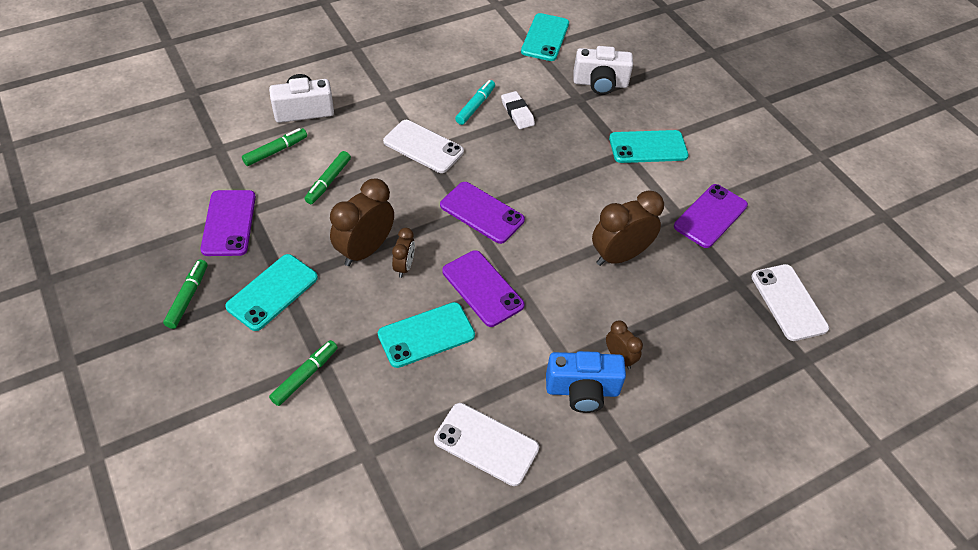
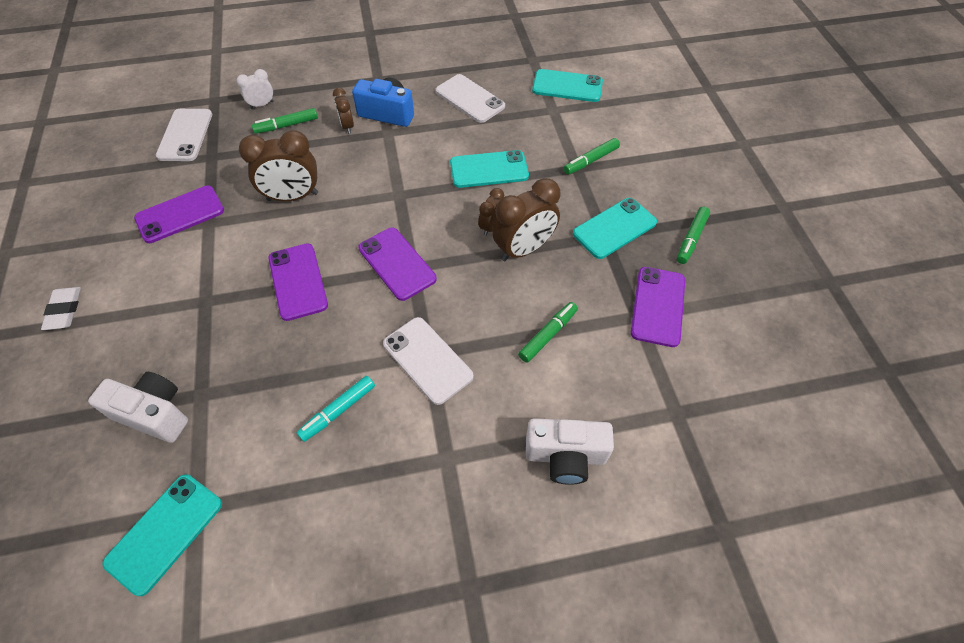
camera: 160 degrees left, 5 degrees up
(276, 151) = (605, 393): green marker -> green marker (286, 125)
(482, 288) = (428, 194): purple phone -> purple phone (298, 281)
(517, 113) = (291, 387): white eraser -> white eraser (64, 310)
(648, 147) = (174, 303): turquoise phone -> turquoise phone (567, 86)
(742, 366) = (262, 105): none -> white clock

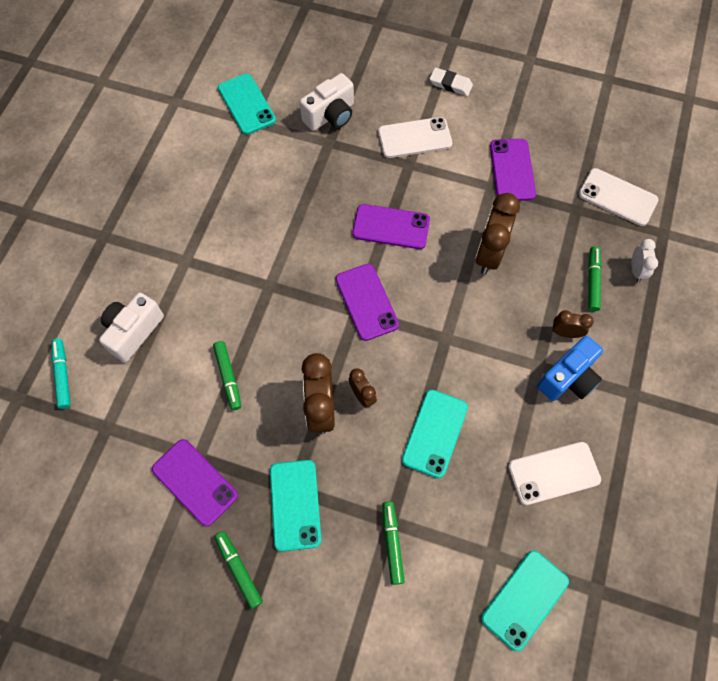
camera: 120 degrees right, 10 degrees up
(338, 411) = (263, 213): turquoise marker -> turquoise marker (63, 375)
(397, 263) = (366, 302): purple phone -> purple phone turned 75 degrees clockwise
(427, 360) = (264, 283): white phone -> white phone (414, 138)

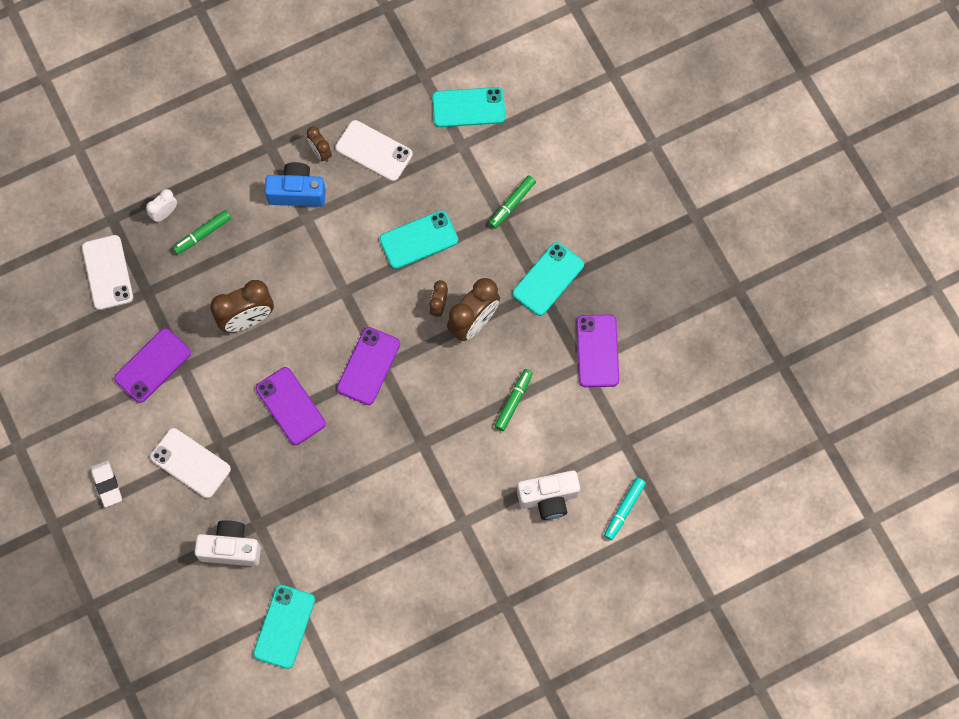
camera: 135 degrees left, 5 degrees up
(239, 570) = (616, 273): green marker -> none
(565, 333) = (263, 220): brown clock -> brown clock (320, 152)

